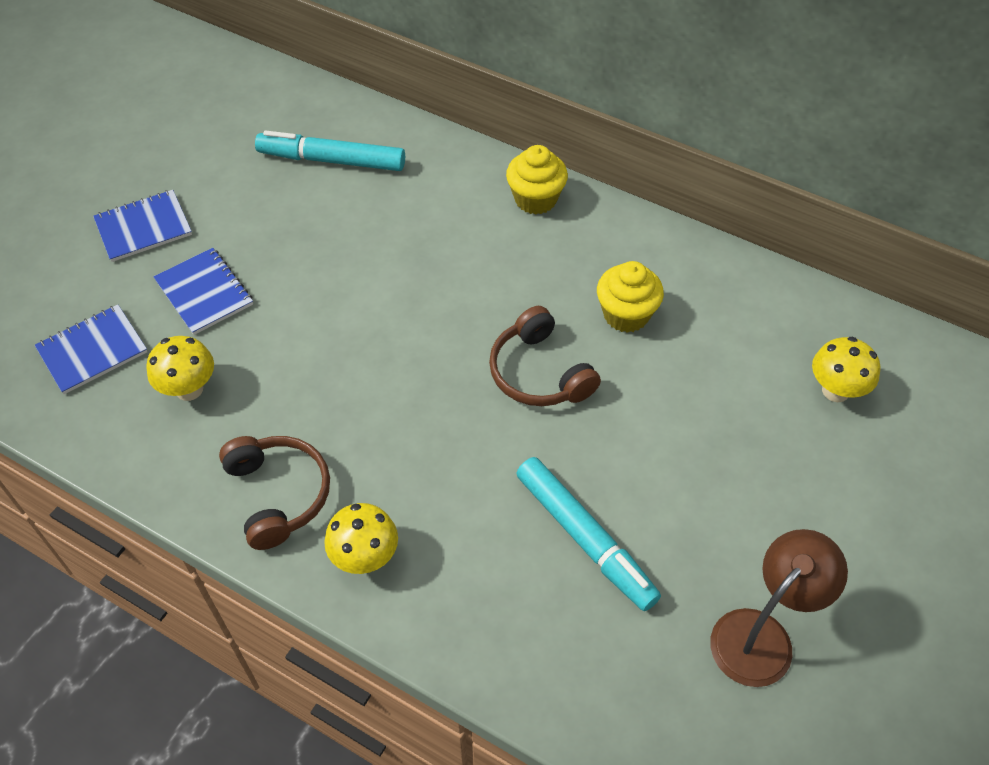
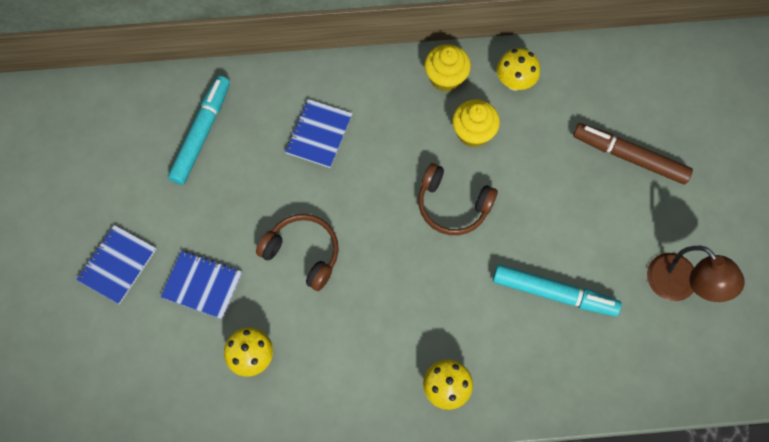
camera: 35 degrees left, 15 degrees up
(92, 351) = (165, 373): blue notebook -> blue notebook (319, 134)
(278, 494) = (365, 385): brown headphones -> brown headphones (303, 253)
(331, 160) = (202, 133): turquoise marker -> turquoise marker turned 135 degrees clockwise
(535, 199) = (358, 82): yellow cupcake -> yellow cupcake (445, 78)
(762, 635) = (679, 286): brown lamp -> brown lamp turned 135 degrees clockwise
(807, 447) = (629, 157): none -> brown marker
(835, 390) = (620, 110): yellow mushroom -> yellow mushroom (514, 82)

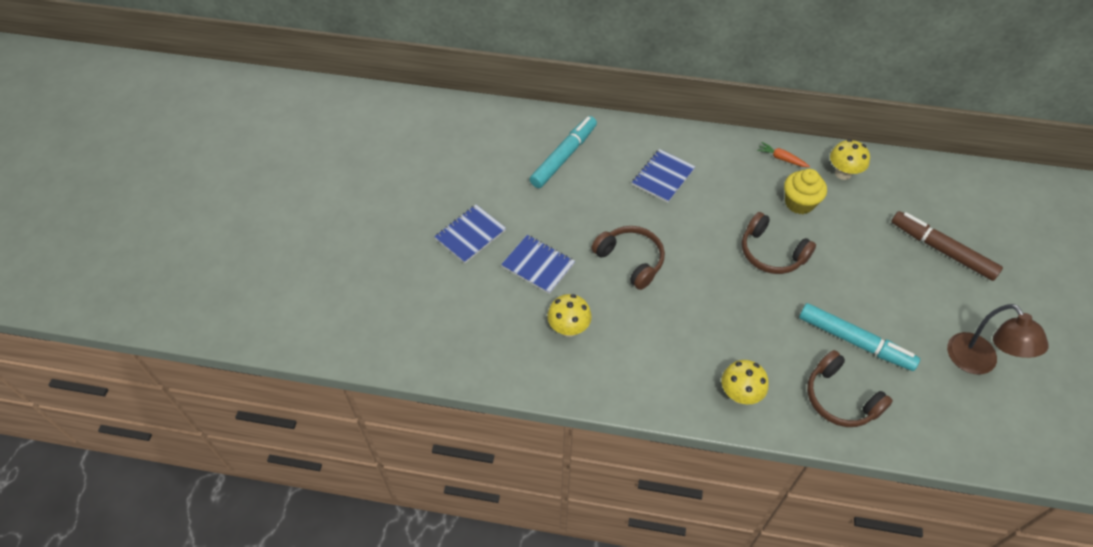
camera: 15 degrees right, 15 degrees down
(445, 78) = (781, 158): yellow cupcake -> orange carrot
(547, 365) = (840, 398): none -> brown headphones

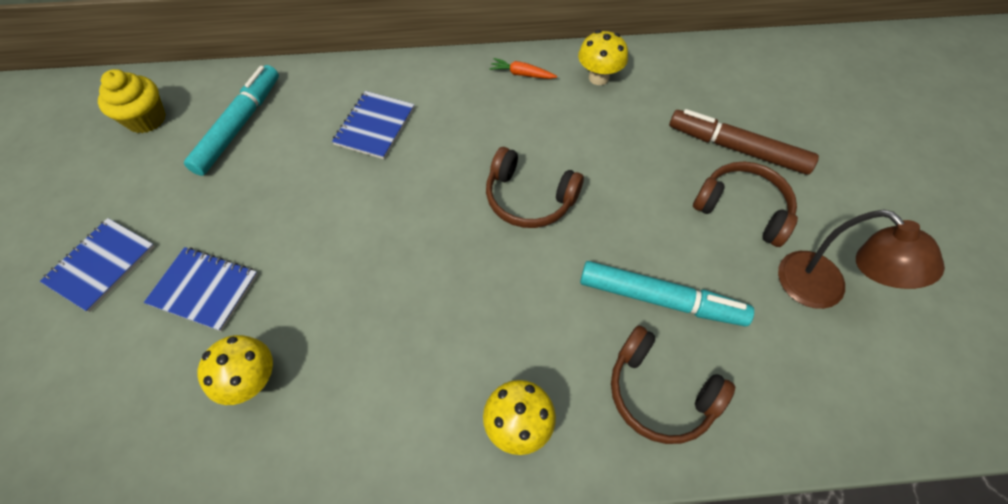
camera: 15 degrees left, 5 degrees up
(631, 260) = (340, 251): brown headphones -> brown headphones (742, 209)
(799, 203) = (553, 125): yellow cupcake -> yellow cupcake (146, 119)

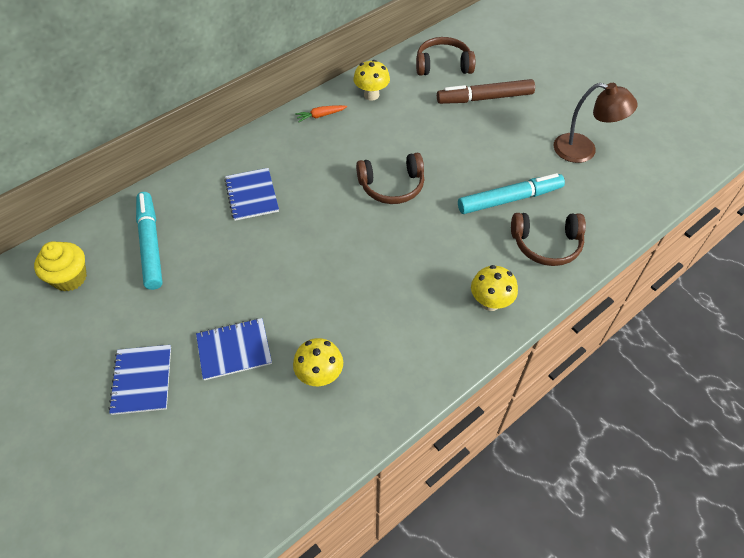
camera: 35 degrees left, 5 degrees down
(742, 209) = (513, 129): brown headphones -> brown headphones (443, 65)

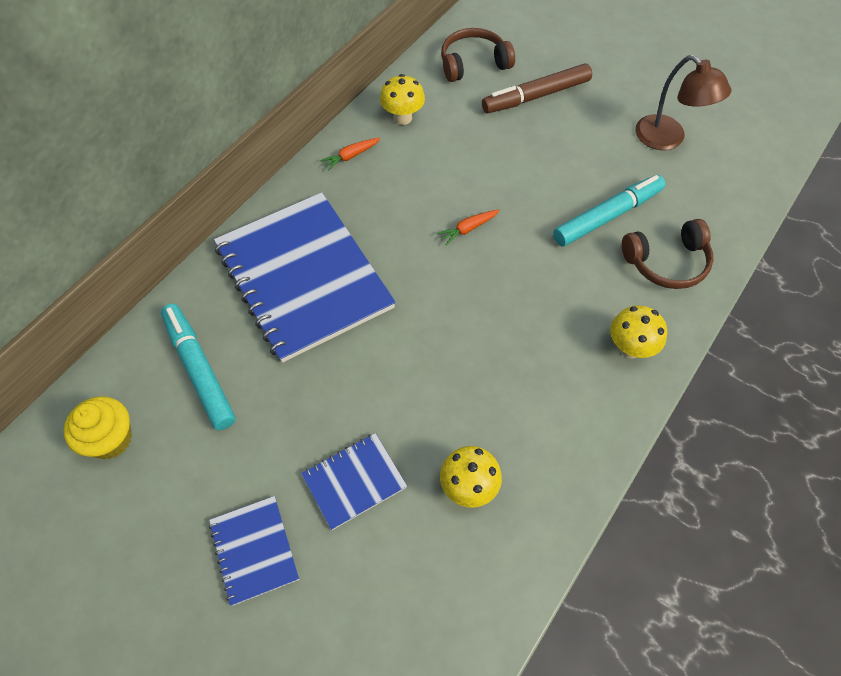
camera: 15 degrees left, 5 degrees up
(252, 195) = (303, 277): blue notebook -> blue notebook, size x2.19
(392, 186) = (468, 229): brown headphones -> orange carrot
(583, 150) = (668, 139): brown lamp -> brown lamp turned 45 degrees clockwise

